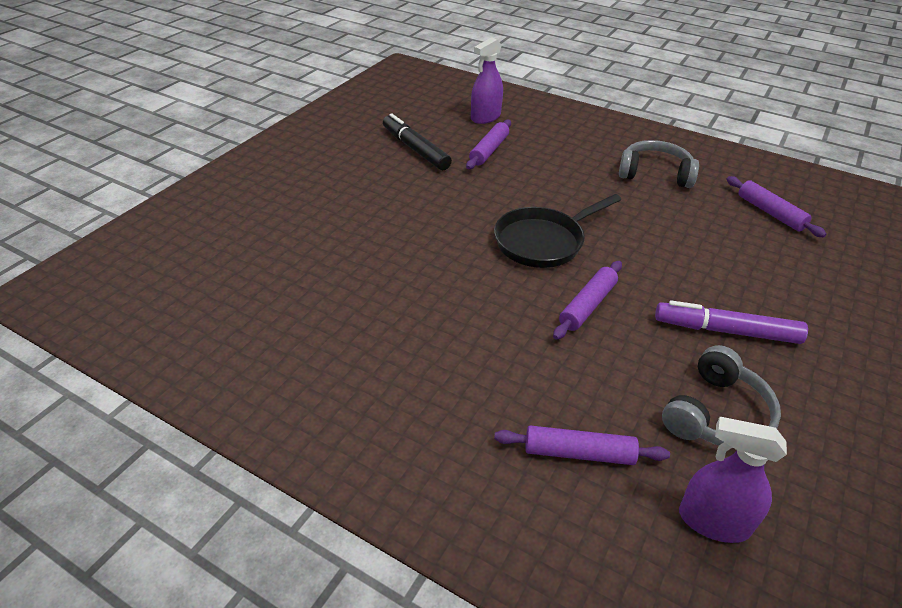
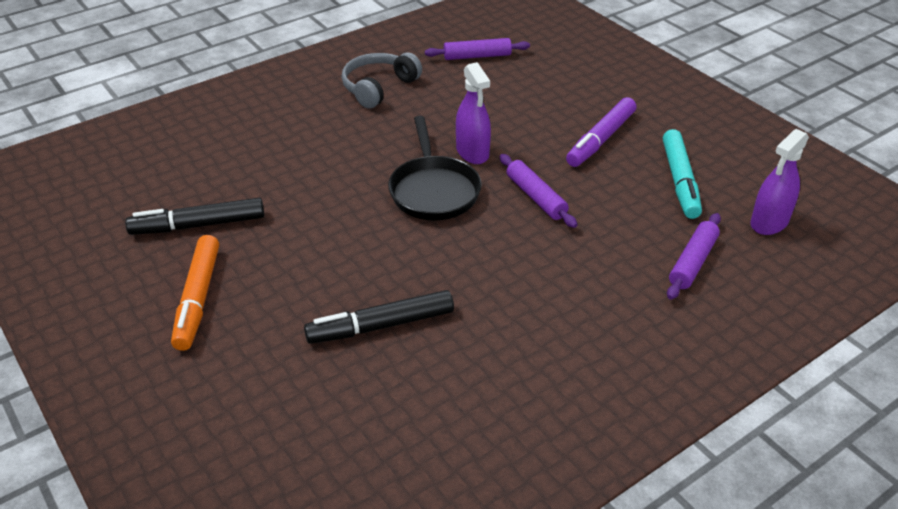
camera: 65 degrees left, 0 degrees up
(343, 173) = (198, 298): none -> orange marker
(360, 260) = (381, 326): none -> black marker
(485, 117) = (179, 152): purple spray bottle -> purple spray bottle (472, 152)
(489, 150) = (250, 172): purple rolling pin -> none
(716, 414) = (680, 181): grey headphones -> turquoise marker

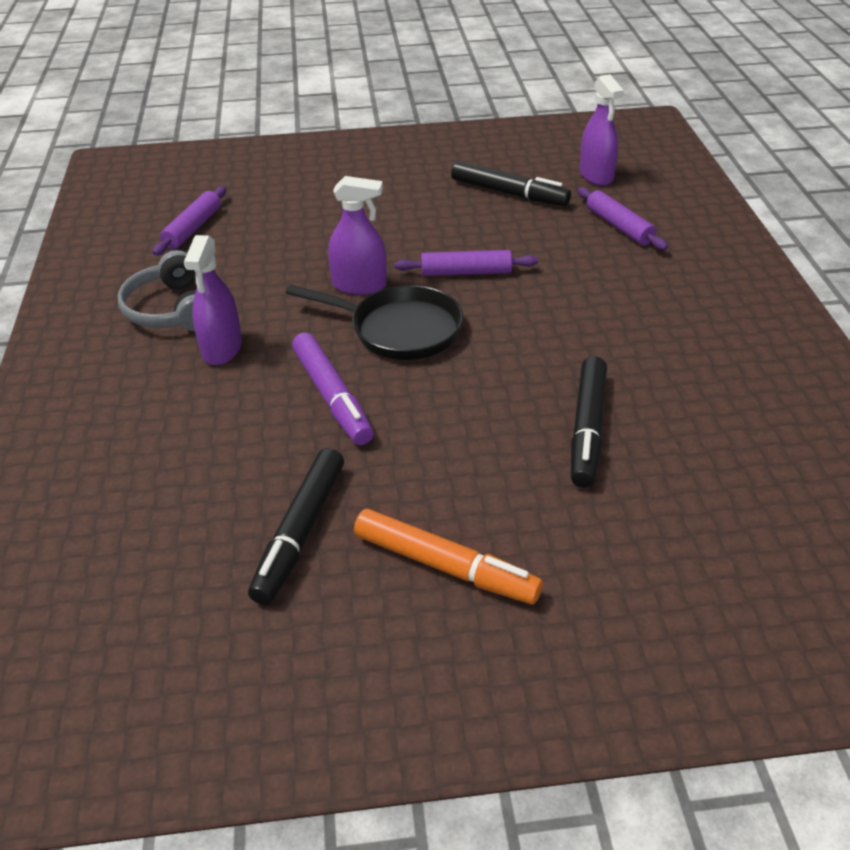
camera: 60 degrees left, 0 degrees up
(353, 124) = (222, 349): none -> purple spray bottle
(601, 139) = (413, 209): purple marker -> purple marker (332, 397)
(680, 181) = (509, 193): turquoise marker -> black marker

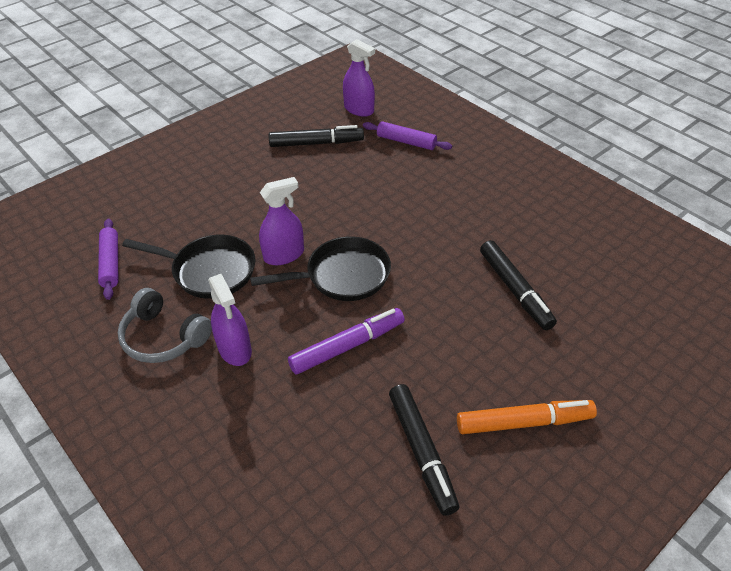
camera: 35 degrees left, 5 degrees up
(272, 270) = (209, 271): none -> black pan
(332, 397) = (347, 346): purple marker -> purple marker turned 60 degrees counterclockwise
(466, 272) = (345, 214): purple rolling pin -> none

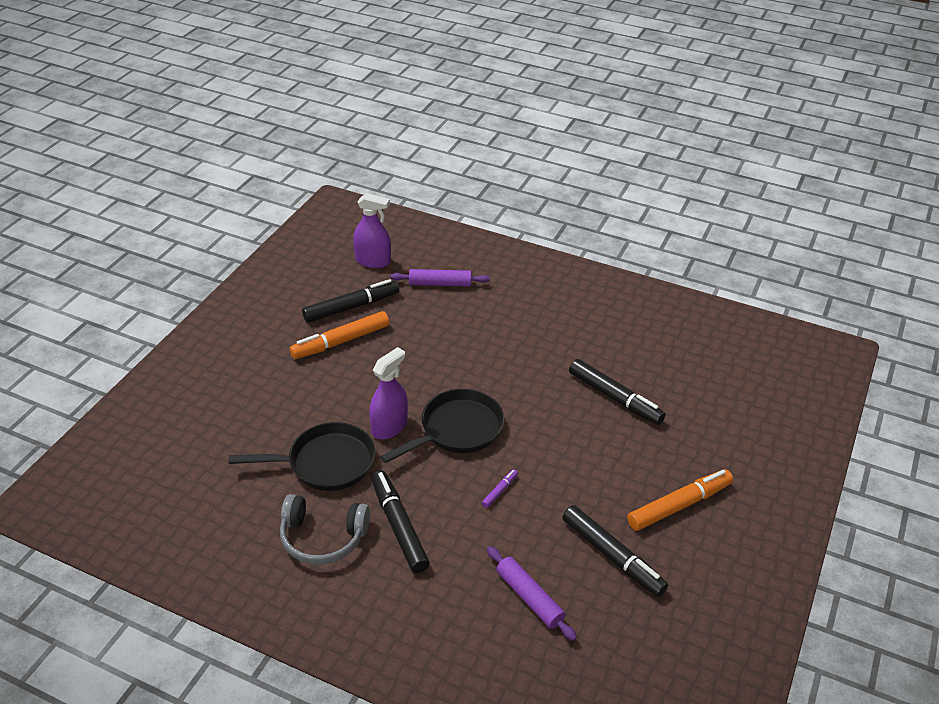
camera: 25 degrees left, 5 degrees down
(111, 263) = (218, 485): purple rolling pin -> purple rolling pin (529, 598)
(235, 349) = (399, 526): purple spray bottle -> black marker
(289, 170) = (341, 342): none -> orange marker
(347, 346) = (499, 491): purple marker -> purple marker, size x0.45

